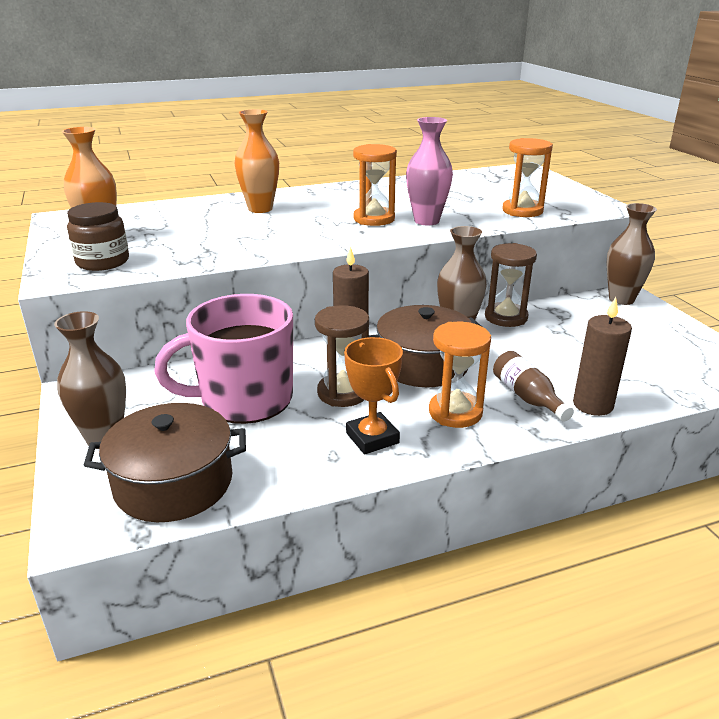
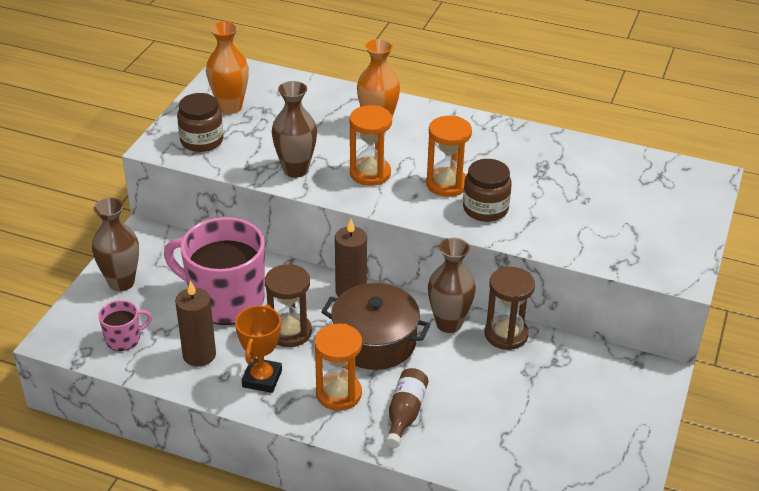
camera: 40 degrees right, 10 degrees up
(173, 483) = (124, 338): brown pot -> pink mug
(426, 221) = (485, 209): pink vase -> brown jar
(522, 211) = (591, 238): orange hourglass -> orange hourglass (370, 173)
(593, 405) = (441, 449): brown candle -> brown candle (199, 355)
(621, 299) = (643, 375): brown vase -> brown vase (295, 170)

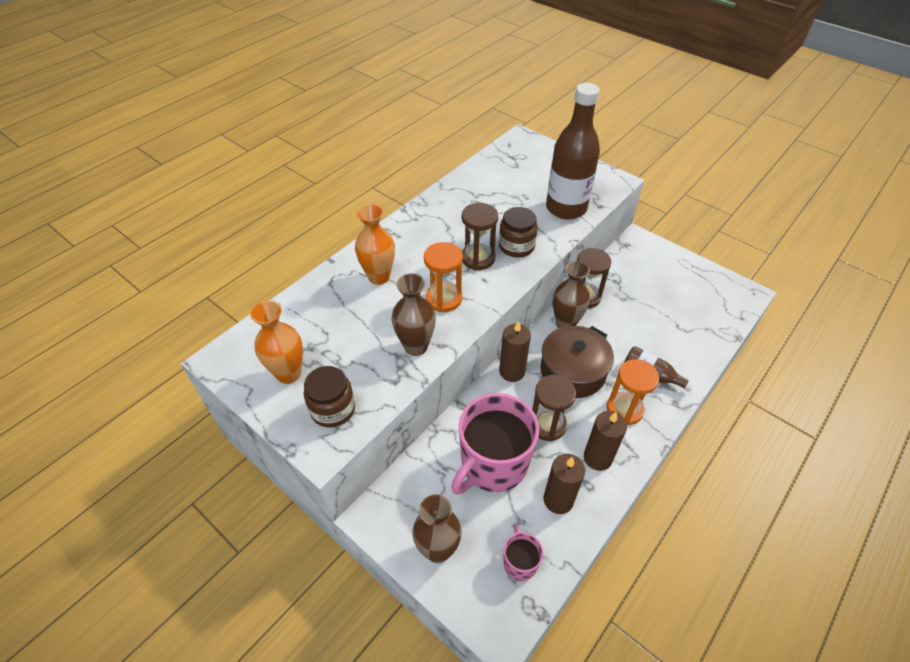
camera: 70 degrees left, 10 degrees up
(262, 378) = (597, 458): orange trophy -> brown candle
(446, 184) = (478, 258): orange hourglass -> brown hourglass
(586, 237) = (566, 208): none -> brown bottle

